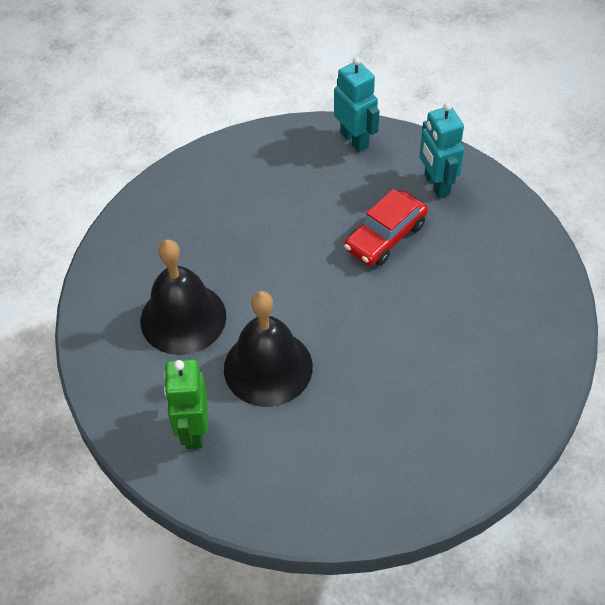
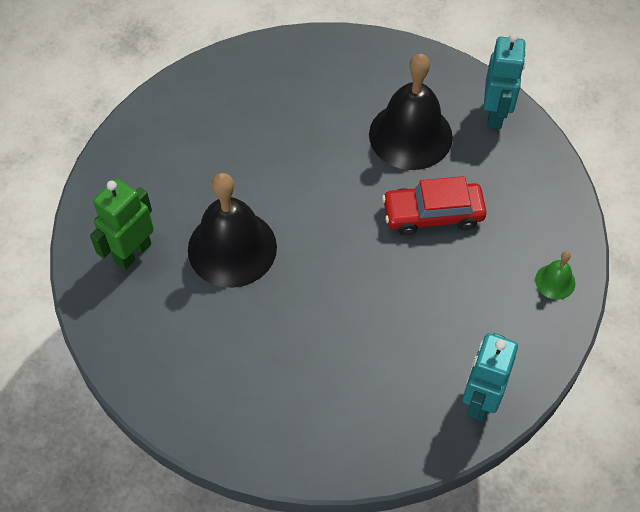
camera: 40 degrees right, 5 degrees up
(183, 318) = (211, 162): black bell -> black bell (410, 135)
(436, 185) = (523, 203): turquoise robot -> turquoise robot (479, 400)
(510, 221) = (555, 281): none -> green bell

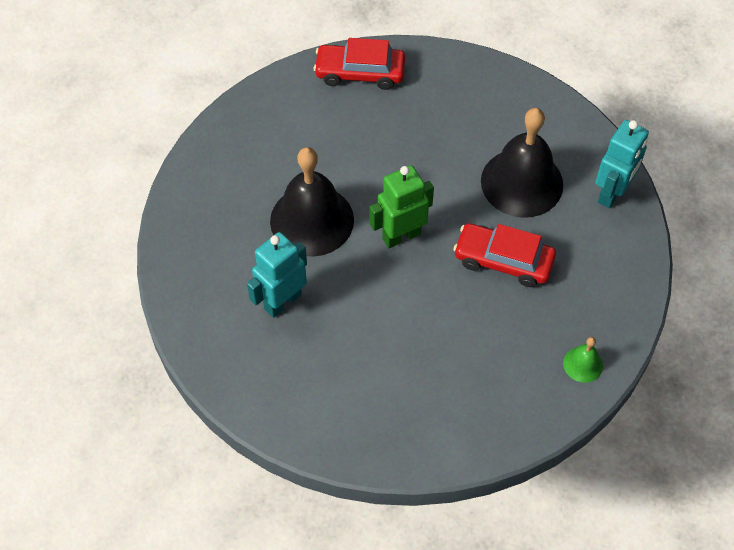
camera: 25 degrees right, 0 degrees up
(132, 252) = (227, 191): green robot -> green robot (401, 236)
(205, 89) = (360, 72): none -> red car
(479, 400) = (456, 437): turquoise robot -> turquoise robot (282, 301)

